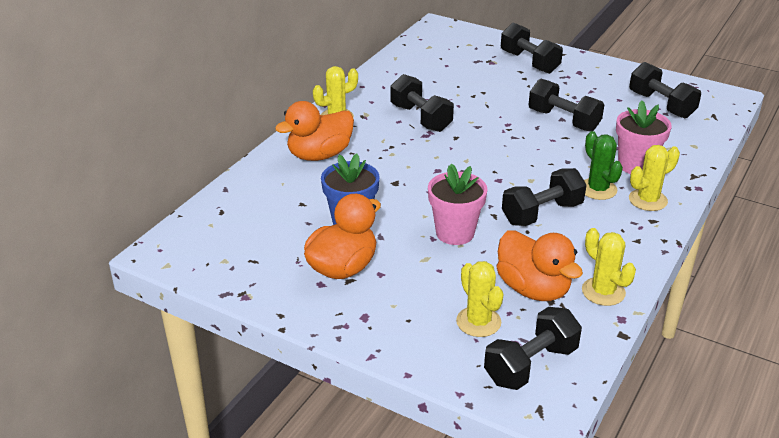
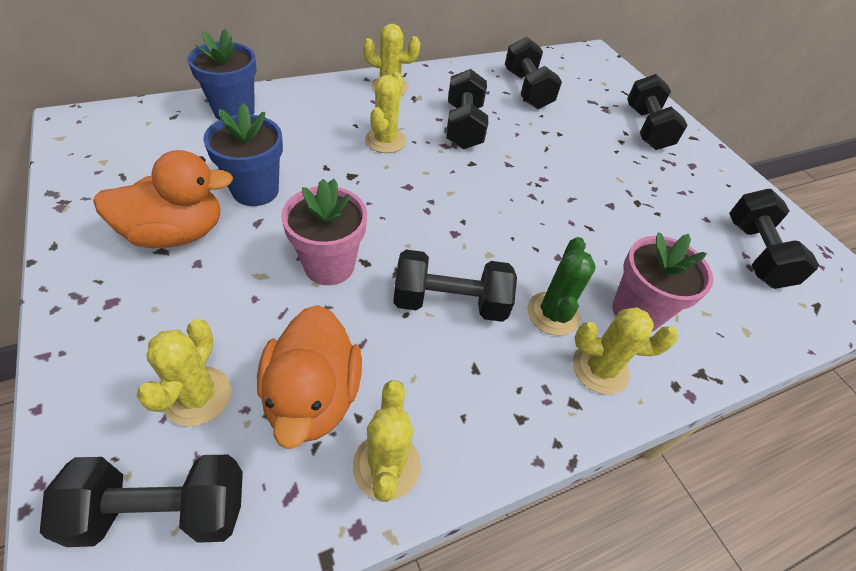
camera: 30 degrees right, 15 degrees up
(258, 187) = (234, 111): none -> blue flower pot
(319, 155) = (325, 112): orange duck -> none
(385, 152) = (385, 141): none -> yellow cactus
(563, 120) = (610, 207): black dumbbell -> black dumbbell (527, 90)

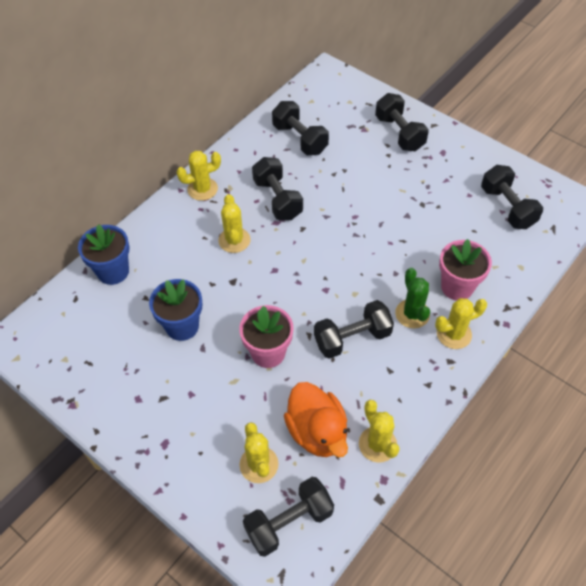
camera: 20 degrees left, 5 degrees up
(176, 233) = (161, 382): orange duck -> none

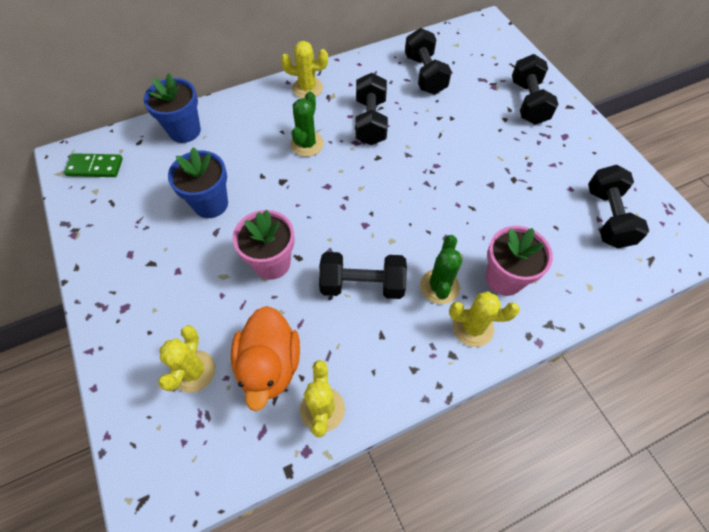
camera: 25 degrees right, 5 degrees up
(49, 338) = (95, 167): none -> green domino
(234, 240) = (307, 144): yellow cactus -> green cactus
(289, 522) = (184, 447): black dumbbell -> none

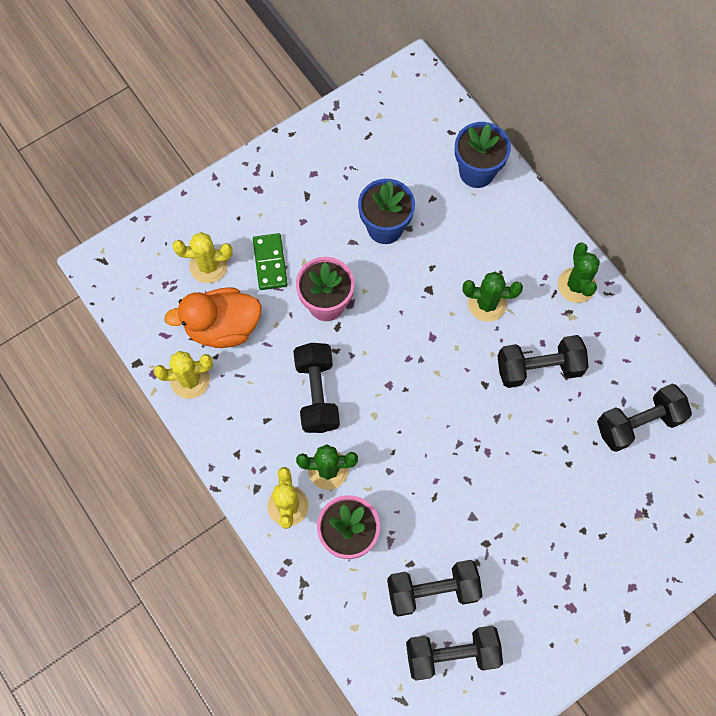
camera: 80 degrees right, 10 degrees up
(95, 167) = (408, 104): green domino -> green domino (270, 263)
(307, 88) = (576, 285): yellow cactus -> green cactus
(528, 102) = (620, 560): black dumbbell -> black dumbbell (432, 590)

